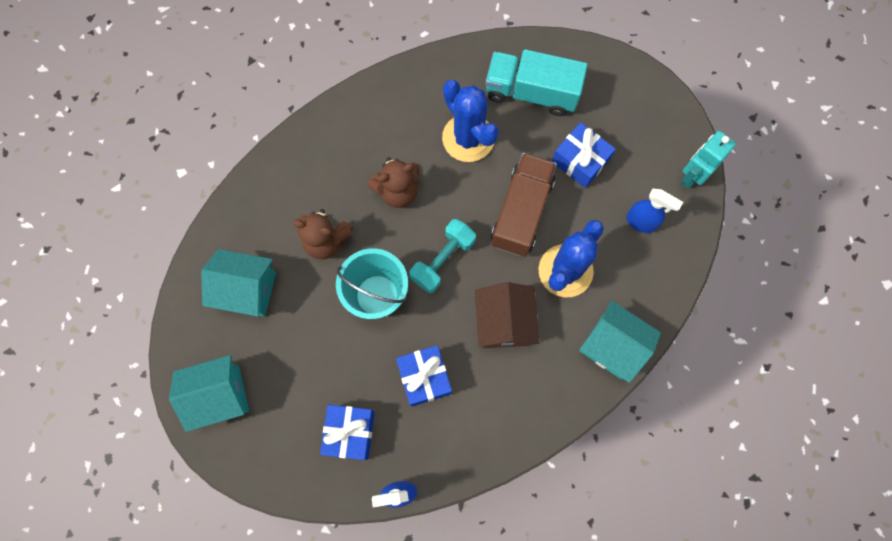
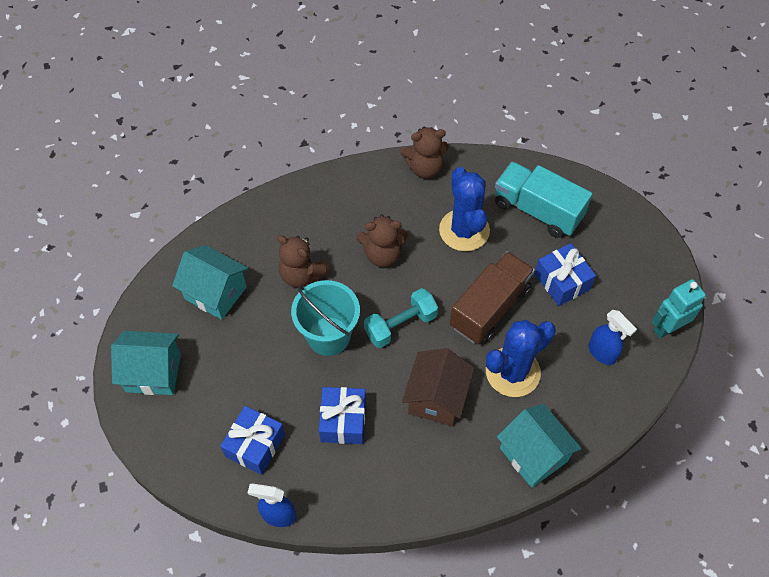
camera: 20 degrees right, 15 degrees down
(404, 82) = (424, 167): none -> brown teddy bear

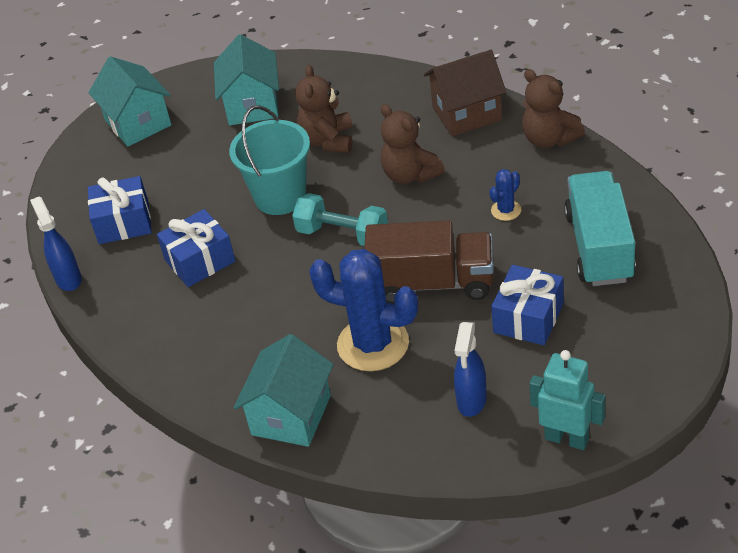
camera: 60 degrees right, 15 degrees down
(436, 398) = (286, 307): brown house -> brown house (467, 113)
(464, 230) = (506, 210): blue cactus -> blue cactus, size x0.45

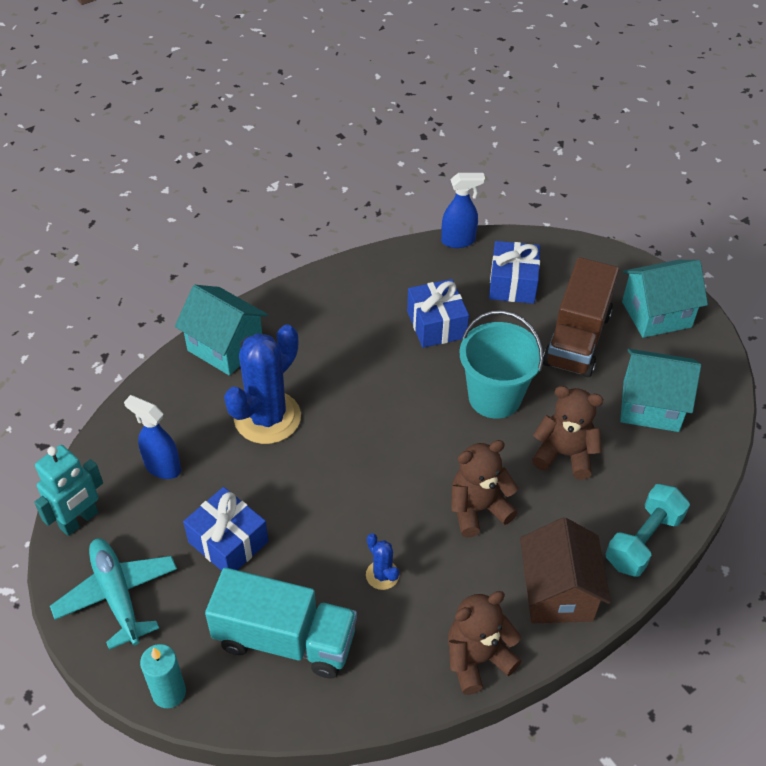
camera: 100 degrees right, 5 degrees up
(342, 234) = (417, 431): turquoise dumbbell -> turquoise dumbbell (643, 541)
(432, 283) = (315, 481): brown truck -> brown truck (577, 339)
(626, 372) = (117, 595): none -> turquoise plane
(690, 298) = (169, 692): none -> turquoise candle

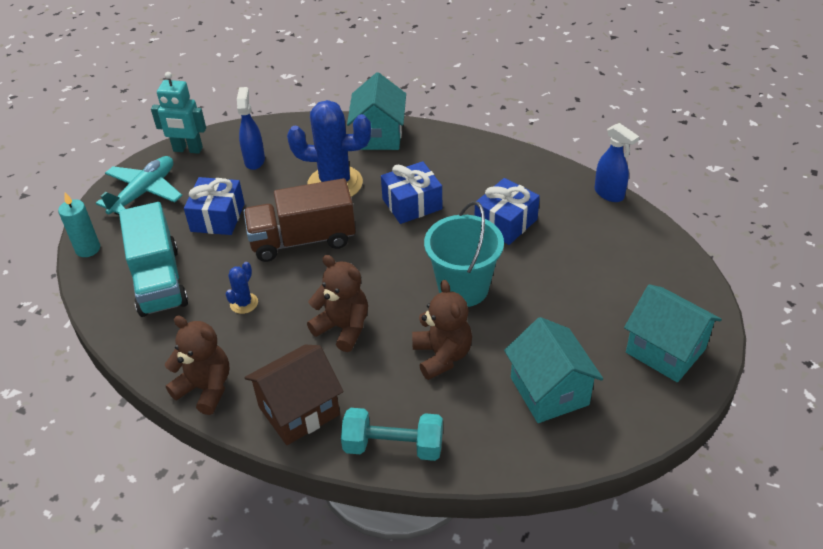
camera: 60 degrees right, 5 degrees down
(512, 283) = (597, 244): blue gift -> blue gift (412, 204)
(577, 339) = (578, 310): brown truck -> brown truck (303, 240)

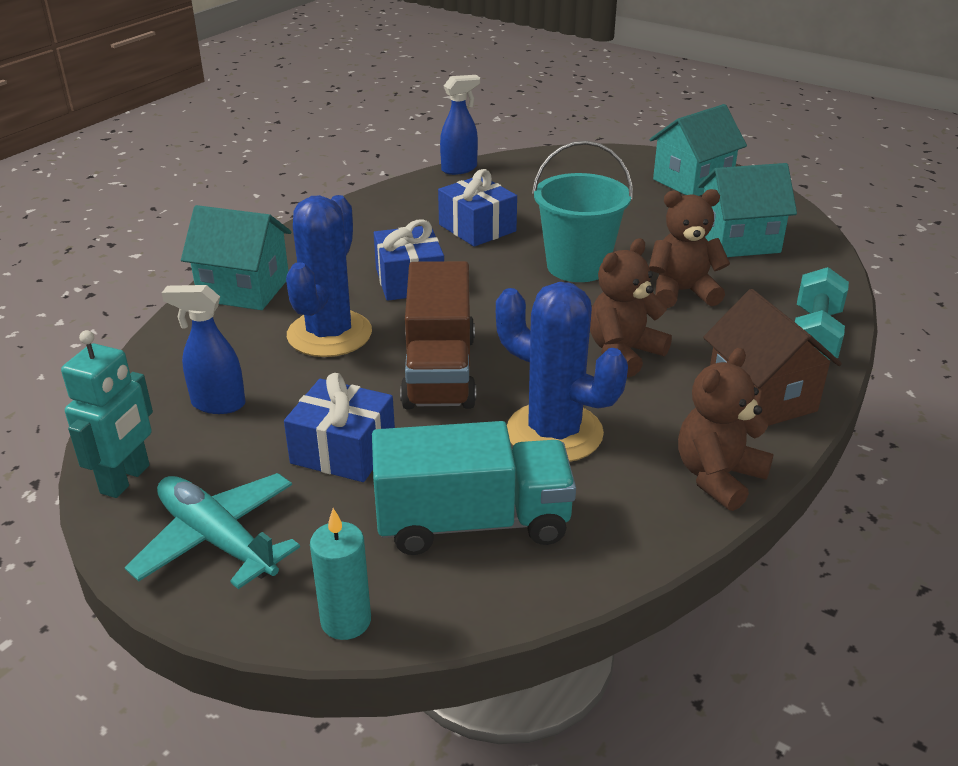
camera: 80 degrees left, 10 degrees down
(244, 303) = (554, 433): blue cactus -> blue cactus, size x2.22

